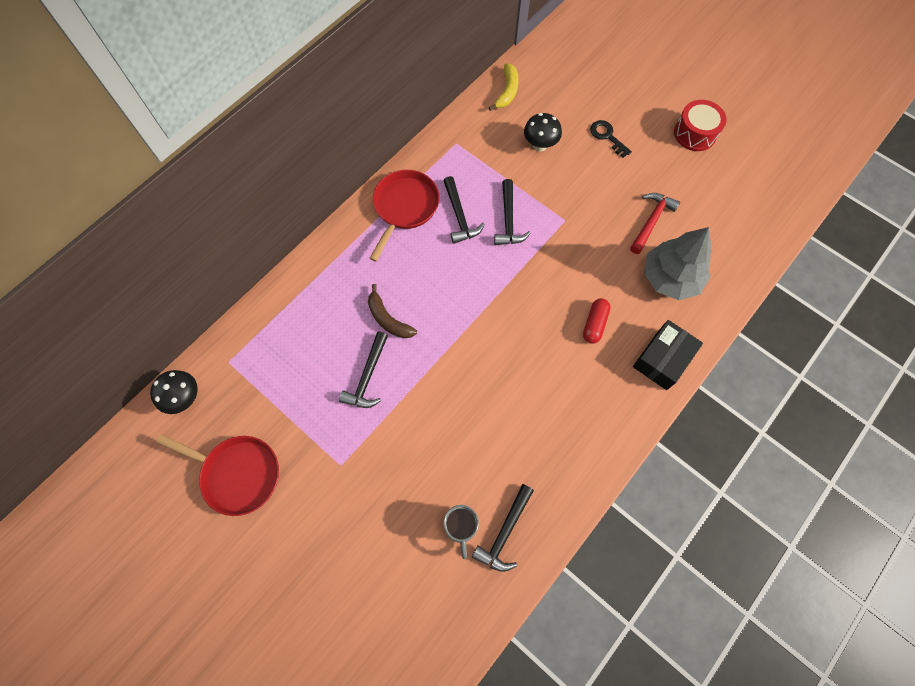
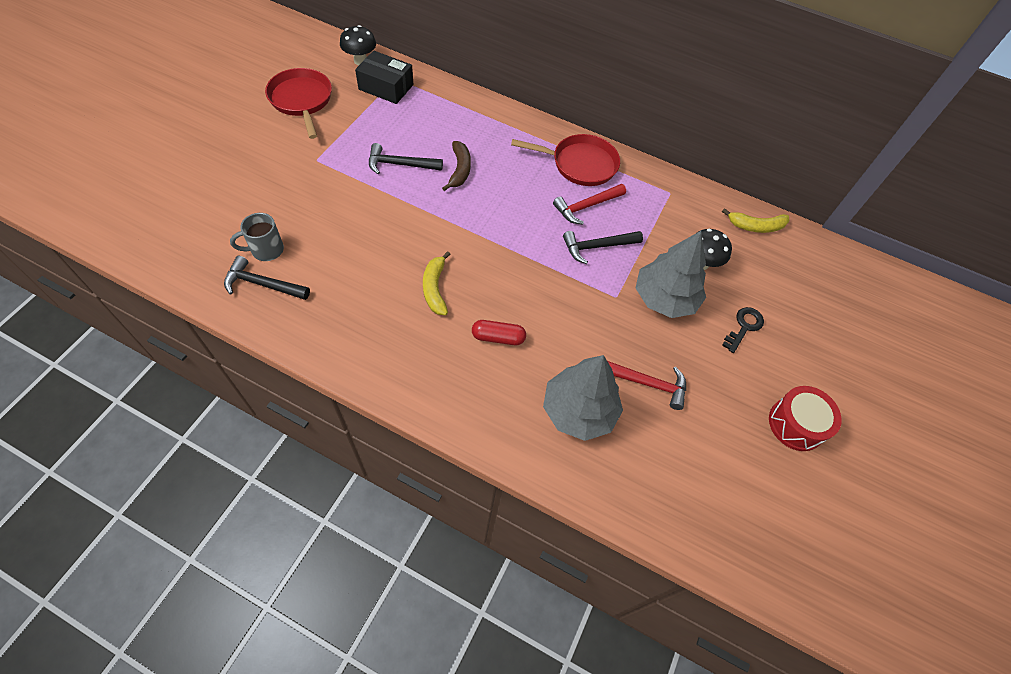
camera: 70 degrees right, 10 degrees down
(237, 474) = (302, 100): red pan -> red pan turned 150 degrees clockwise
(388, 319) = (459, 170): brown banana -> brown banana turned 150 degrees clockwise
(459, 216) = (586, 206): black hammer -> red hammer
(534, 368) = (435, 288): none -> yellow banana
(572, 184) = (664, 298): none -> grey tree
(663, 359) = (471, 410): black box -> black box (386, 87)

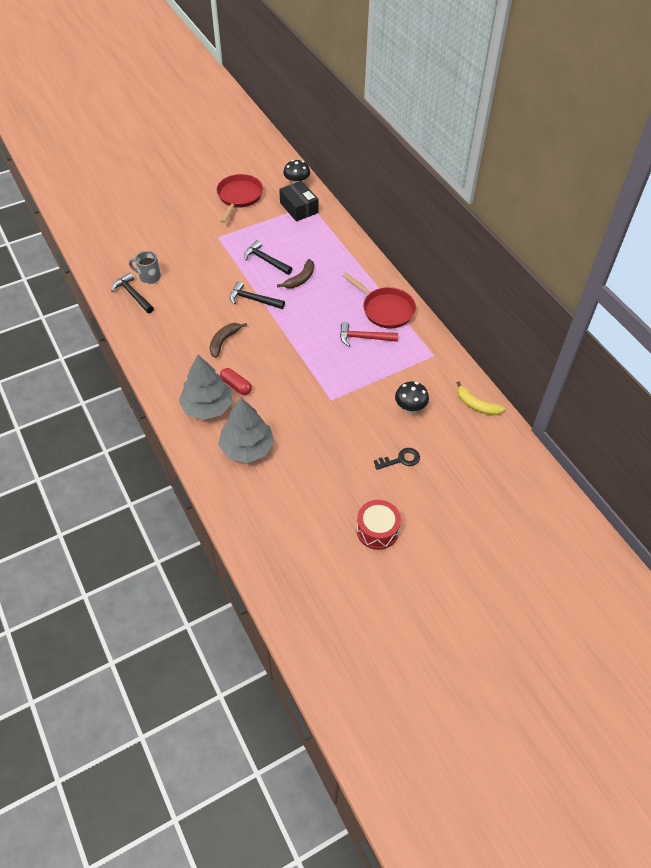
camera: 40 degrees right, 5 degrees down
(435, 288) = (224, 341): yellow banana -> brown banana
(597, 247) = (347, 365): black hammer -> black hammer (253, 299)
(647, 383) = (302, 456): red hammer -> none
(664, 298) = (362, 416): grey tree -> grey tree (207, 407)

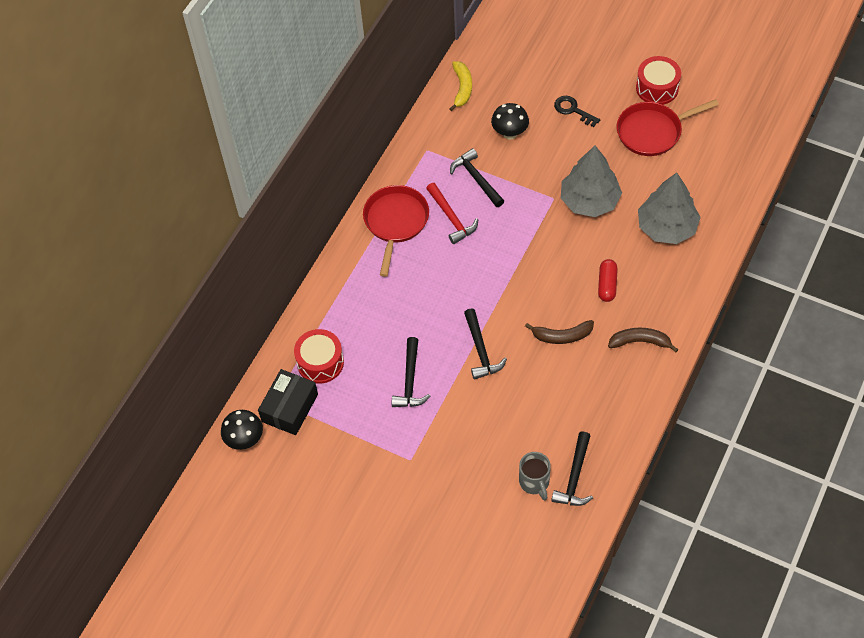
camera: 120 degrees left, 5 degrees up
(207, 407) = (653, 291): grey tree -> grey tree (589, 201)
(239, 197) = (318, 490): red pan -> red pan (652, 132)
(300, 279) = (413, 326): brown banana -> brown banana (640, 342)
(315, 231) = (320, 362): none -> red drum
(385, 368) = (476, 179): none -> black hammer

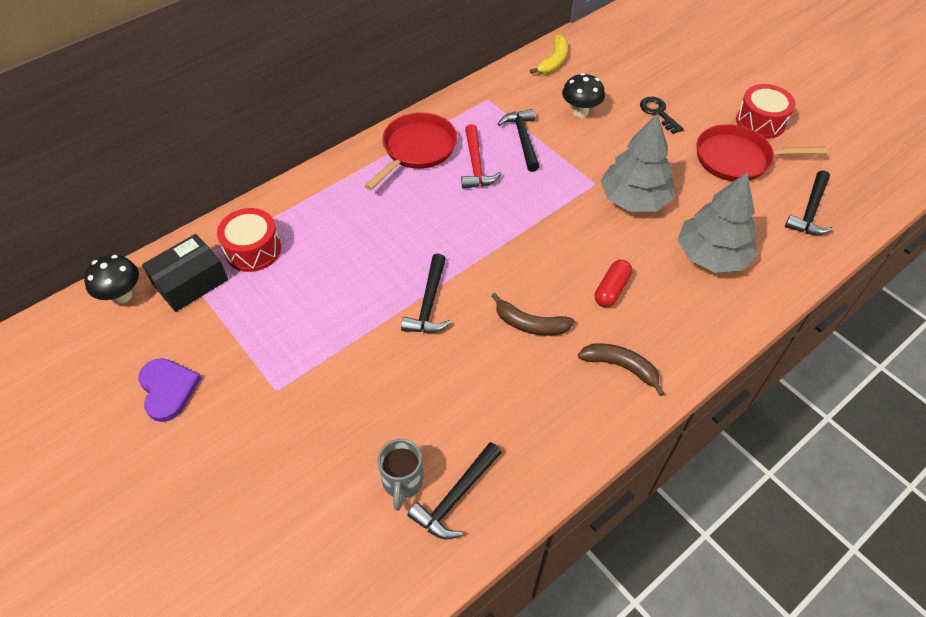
camera: 20 degrees right, 5 degrees down
(332, 492) = (168, 389): none -> purple heart
(410, 380) = (332, 304): black hammer -> black hammer (810, 211)

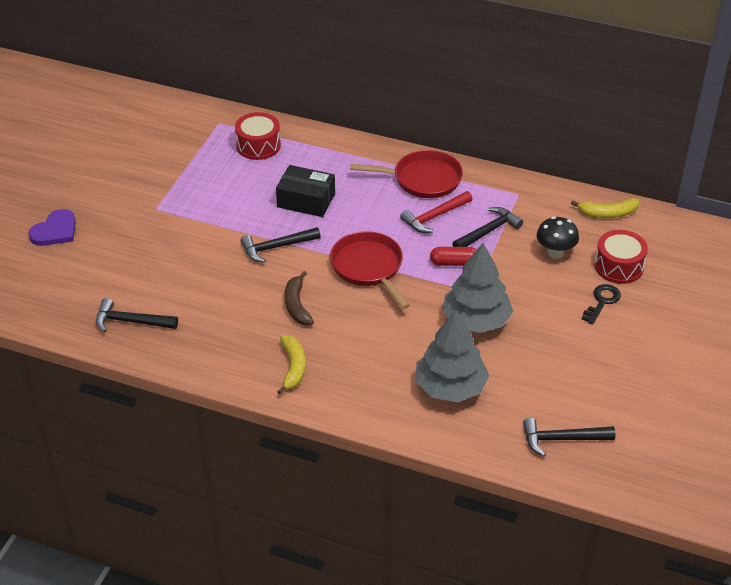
camera: 60 degrees right, 10 degrees down
(122, 295) = (178, 111): black mushroom -> none
(168, 389) = (125, 164): purple heart -> purple heart (55, 231)
(190, 282) = (210, 132): black box -> black box (306, 200)
(402, 482) = (127, 293): grey mug -> none
(611, 289) = (365, 338): red capsule -> red capsule (454, 263)
(621, 367) = (293, 367): brown banana -> yellow banana
(737, 159) = (588, 371): red pan -> red pan (368, 267)
(760, 122) = (657, 374): red drum -> red drum (619, 266)

